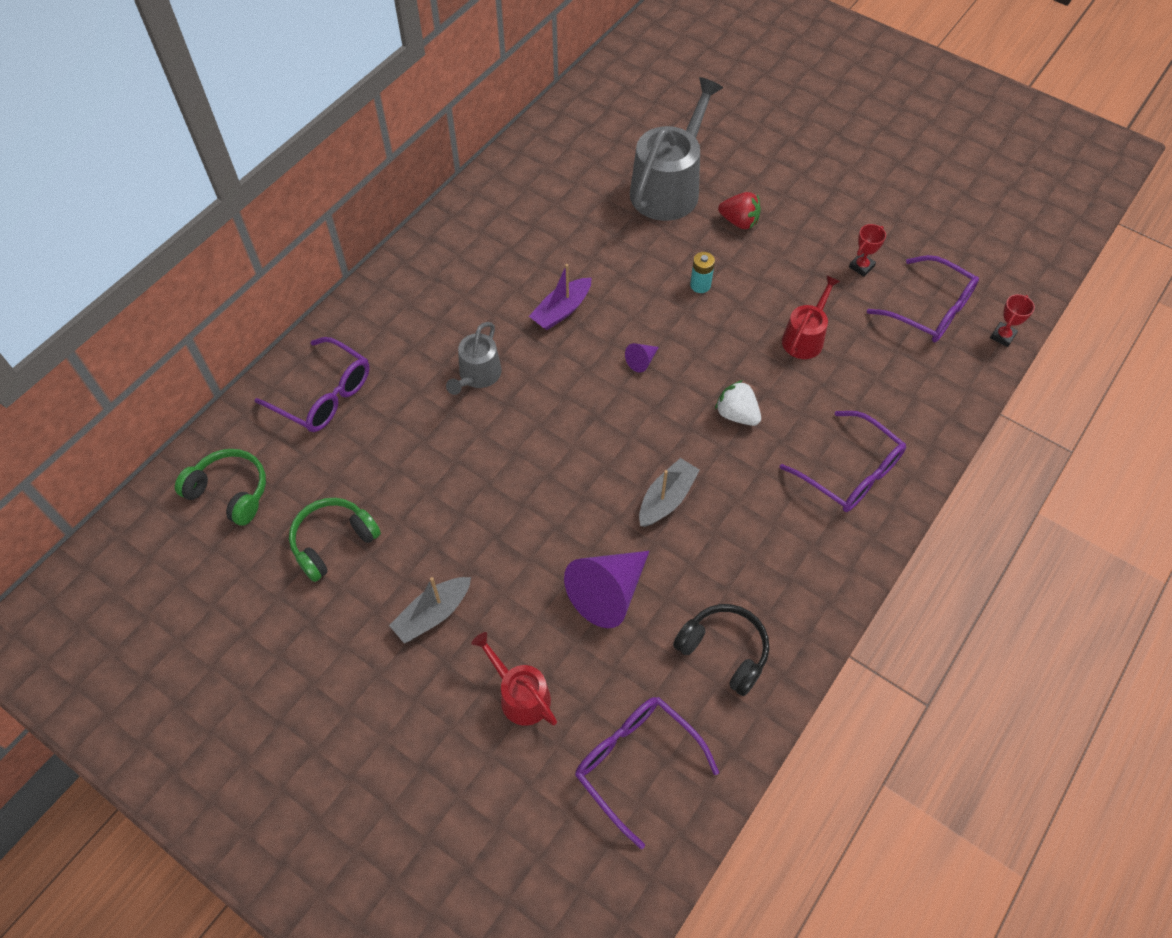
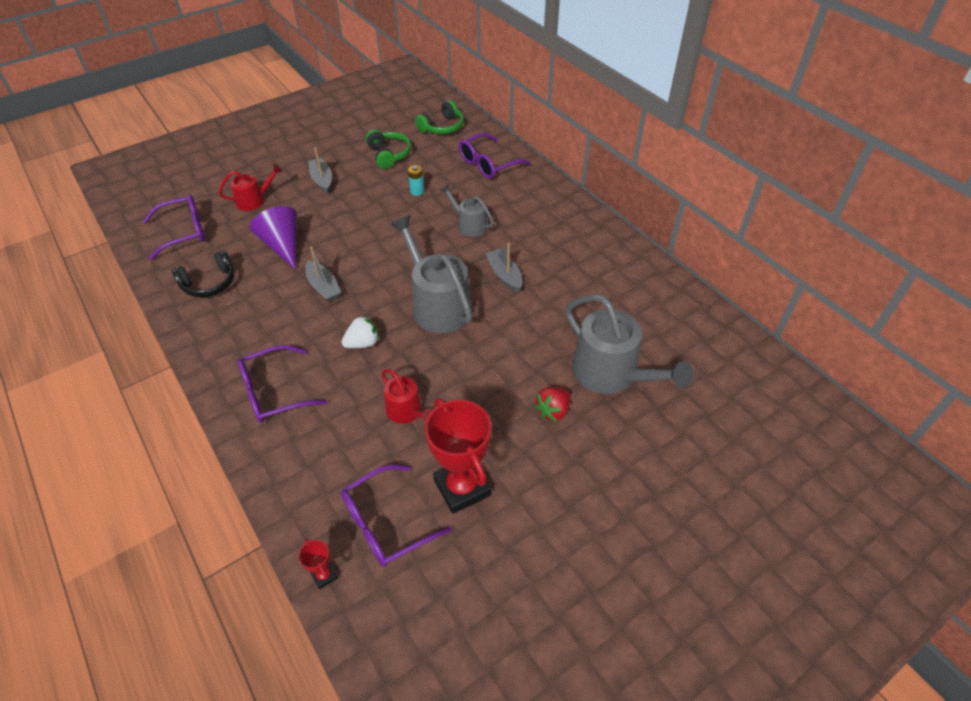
camera: 110 degrees right, 10 degrees down
(561, 310) = (504, 275): purple boat -> grey boat
(641, 361) = (438, 305): purple cone -> grey watering can
(700, 285) = (493, 360): turquoise battery -> turquoise battery (417, 191)
(861, 266) = (462, 487): red trophy -> red trophy, size x2.28

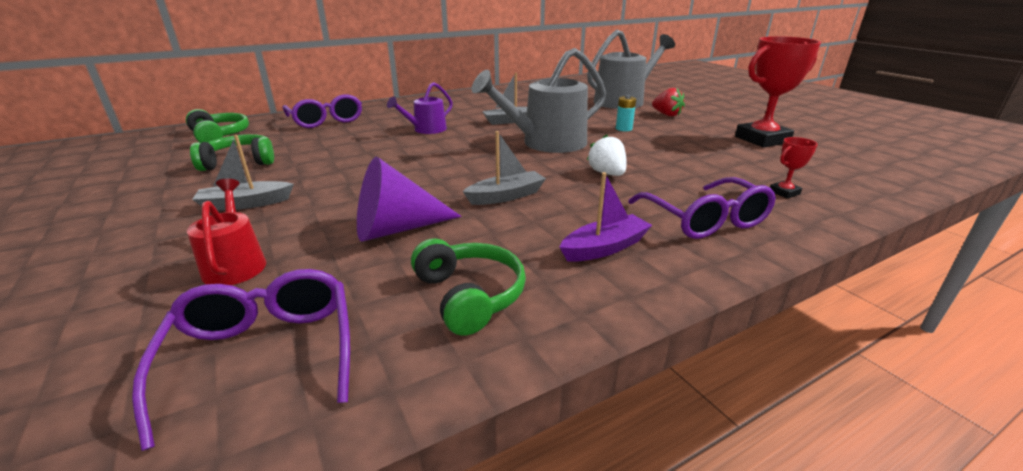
camera: 85 degrees left, 20 degrees down
(209, 283) = (469, 296): black headphones -> green headphones
(245, 335) = (604, 247): none -> purple boat
(324, 575) = (909, 185): red trophy -> red trophy (784, 192)
(386, 524) = (826, 163): purple glasses -> none
(407, 411) = (694, 156): red watering can -> none
(417, 191) = (343, 149): turquoise battery -> turquoise battery (623, 129)
(469, 225) = (426, 130): grey watering can -> purple watering can

